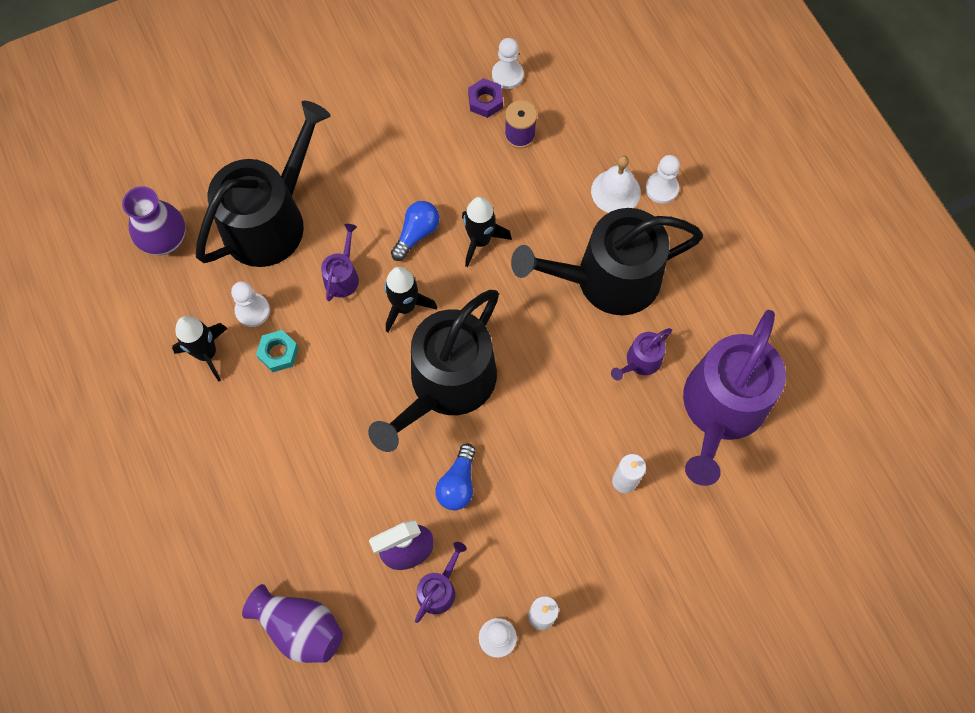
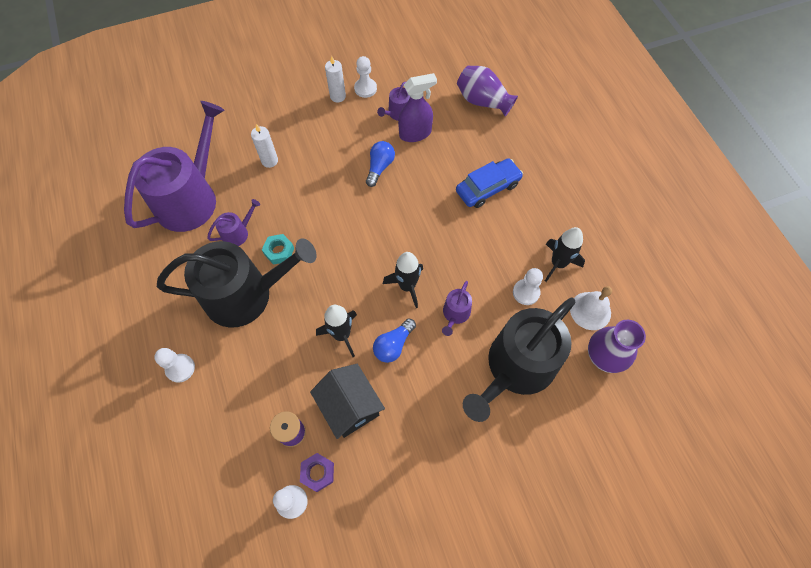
camera: 175 degrees left, 5 degrees down
(278, 353) = (504, 259): turquoise nut -> turquoise nut (279, 251)
(297, 461) = (488, 188): none -> blue car
(446, 385) = (381, 228): black watering can -> none
(459, 164) = (350, 407): none -> black house
(615, 191) = (220, 369): white bell -> white bell (590, 310)

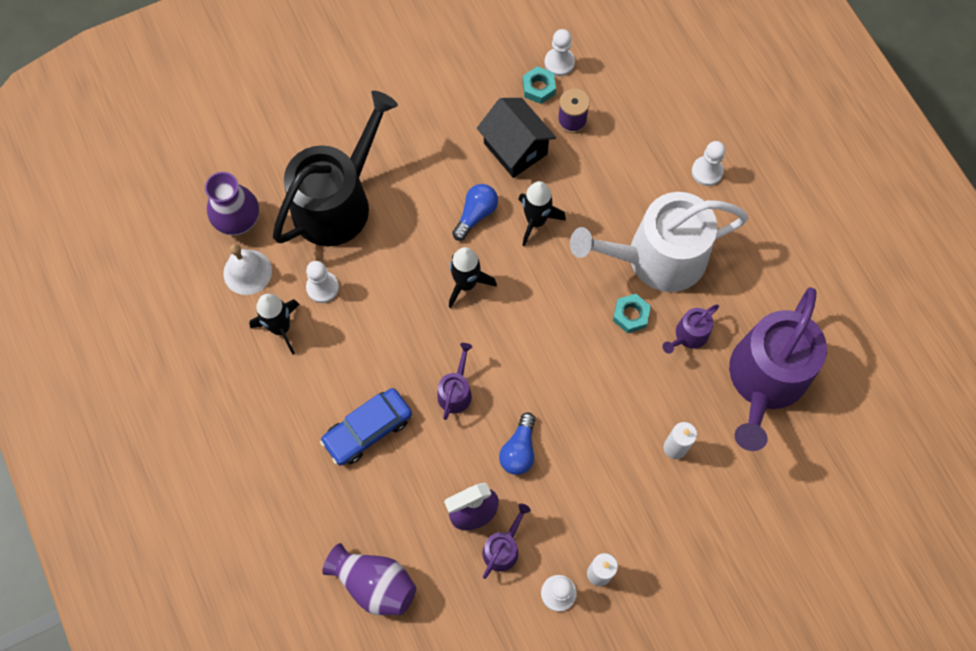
camera: 175 degrees right, 5 degrees up
(246, 294) = (656, 258): black watering can -> white watering can
(318, 472) = (538, 88): purple nut -> turquoise nut
(455, 314) = (407, 255): purple watering can -> purple watering can (456, 391)

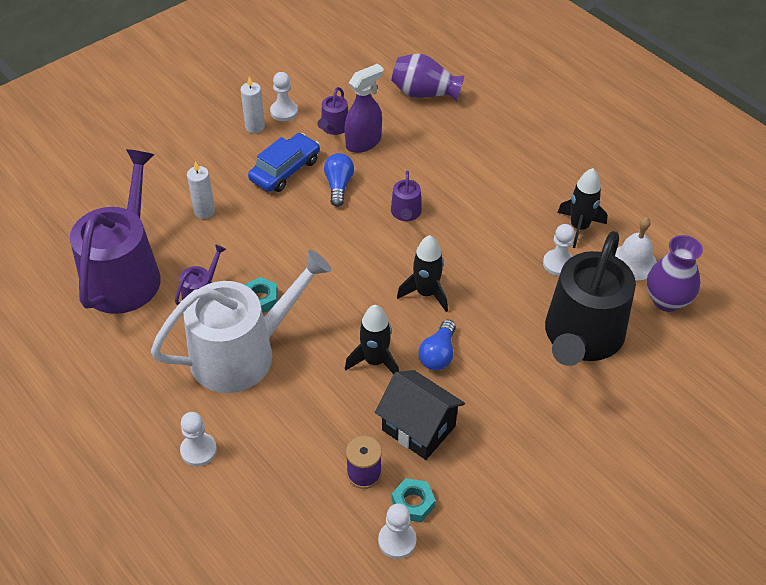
camera: 165 degrees right, 20 degrees down
(367, 429) = (470, 175): blue car -> blue car (285, 170)

